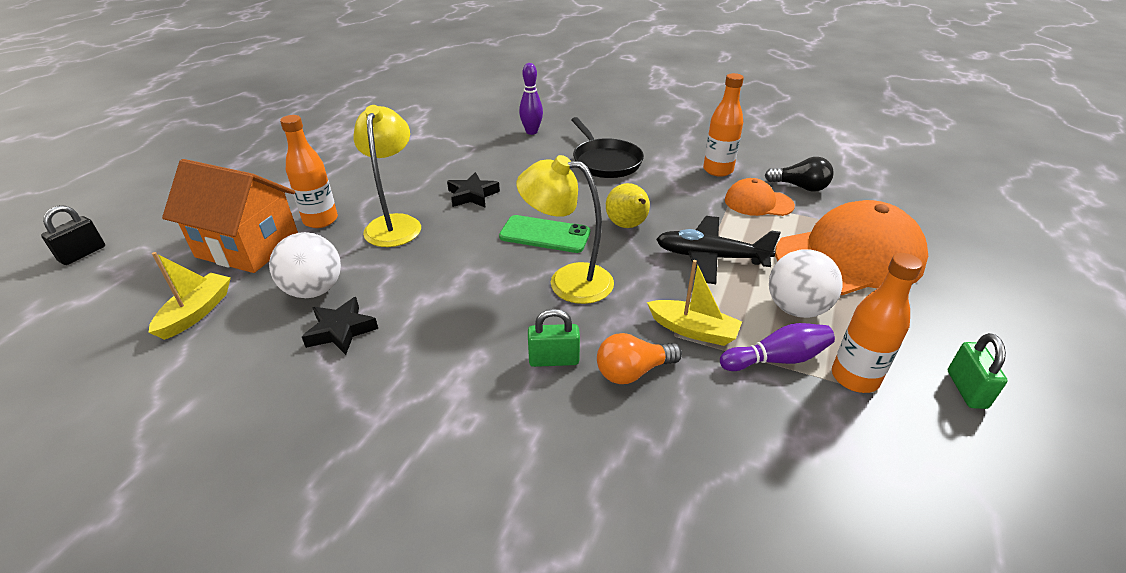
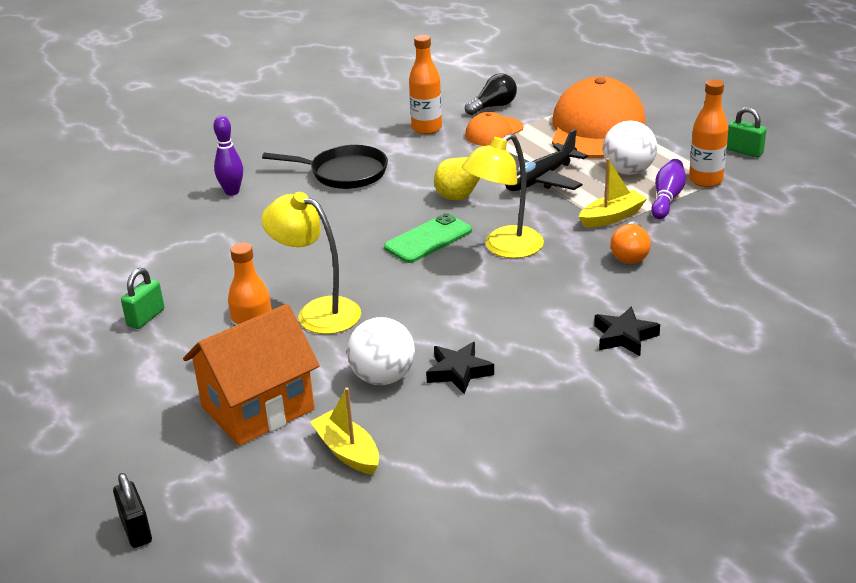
camera: 55 degrees left, 5 degrees down
(472, 195) = (317, 257): black star -> black star (624, 336)
(554, 360) = (589, 281): green padlock -> green padlock (146, 317)

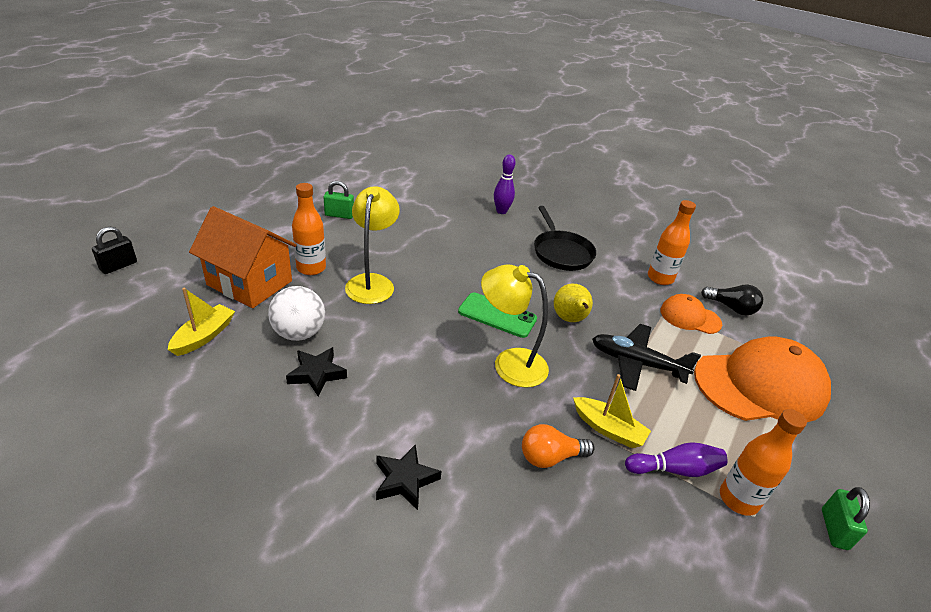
camera: 60 degrees right, 5 degrees up
(628, 171) = (702, 426): white ball -> none

